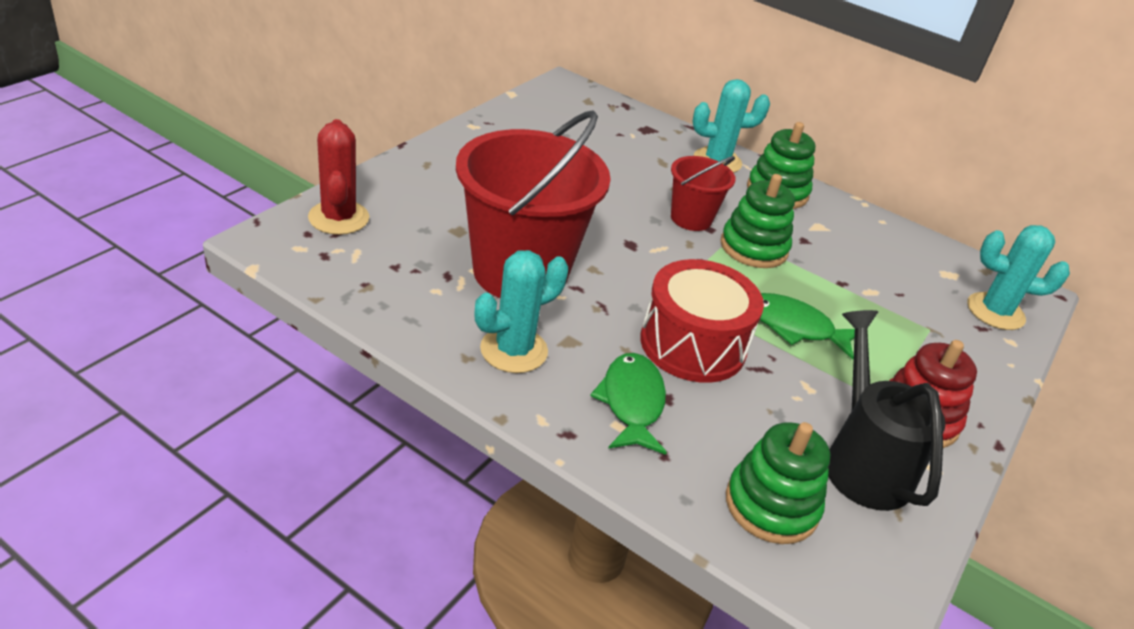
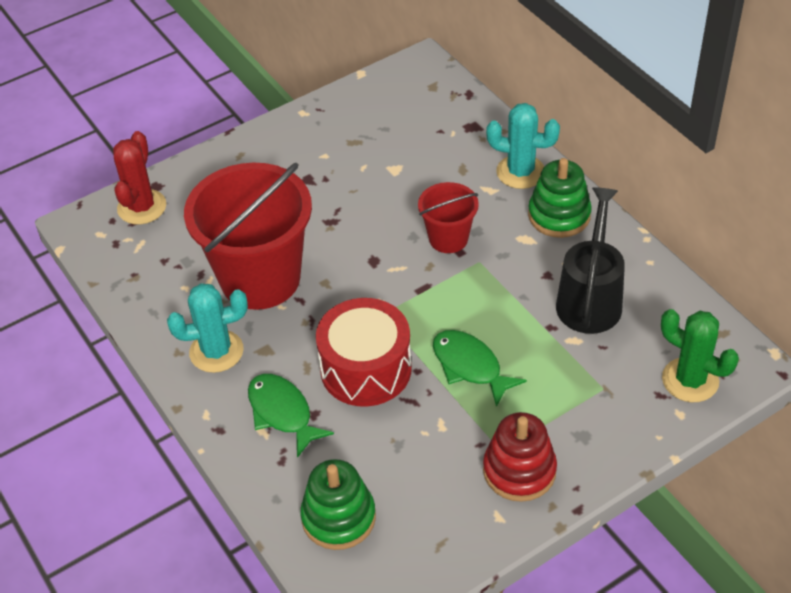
camera: 30 degrees right, 10 degrees up
(632, 403) = (282, 413): green fish -> green fish turned 60 degrees counterclockwise
(753, 248) = (489, 278): green stacking toy -> none
(862, 461) = (440, 498): black watering can -> black watering can (590, 298)
(995, 312) = (690, 380): turquoise cactus -> green cactus

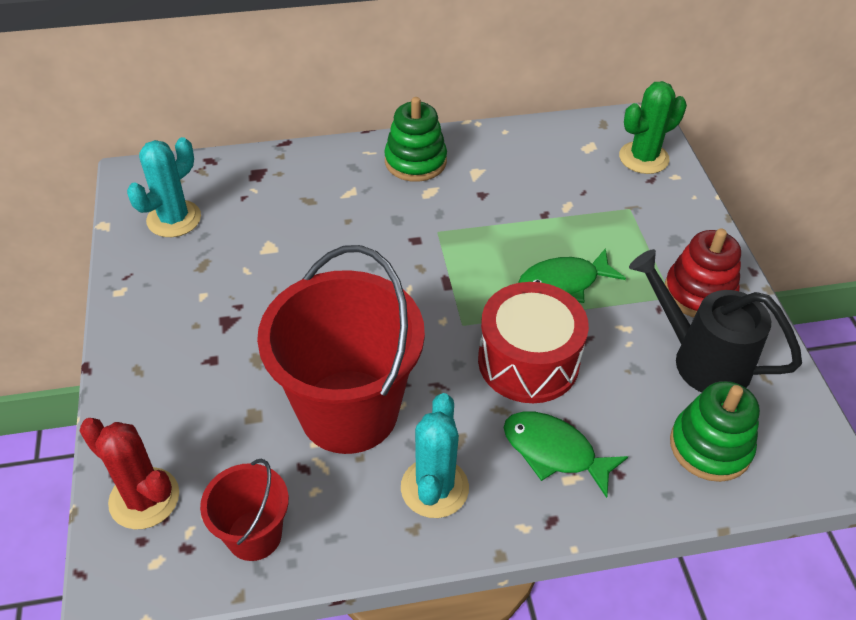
camera: 70 degrees left, 0 degrees up
(282, 413) = (554, 452): green fish -> green fish turned 45 degrees clockwise
(448, 238) = (393, 242): red bucket -> red bucket (254, 535)
(520, 172) = (343, 165): turquoise cactus -> turquoise cactus (174, 219)
(590, 298) = (525, 179): black watering can -> black watering can (700, 359)

